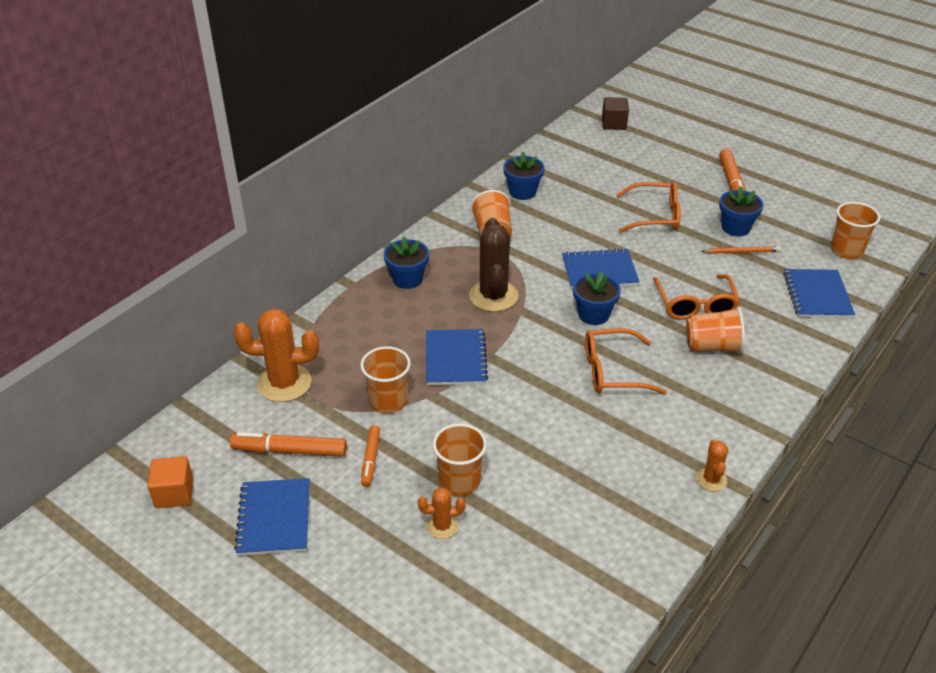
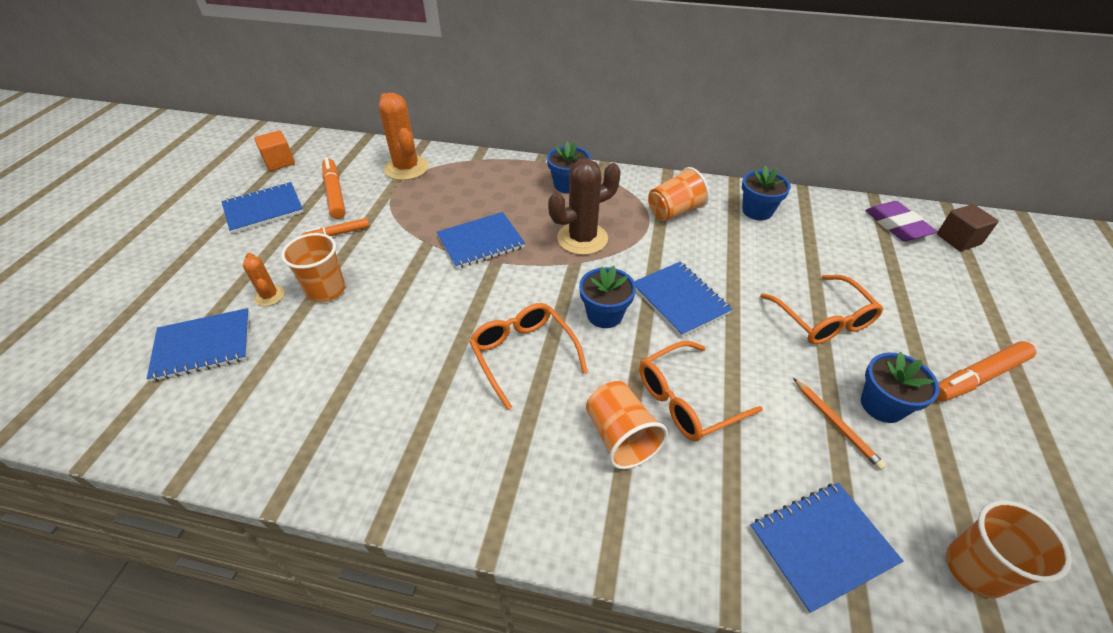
camera: 65 degrees right, 5 degrees up
(388, 401) = (409, 222): orange cup -> none
(489, 585) = (203, 346): none -> blue notebook
(583, 139) = (897, 225): none -> purple eraser
(711, 479) = (382, 493): orange cactus -> none

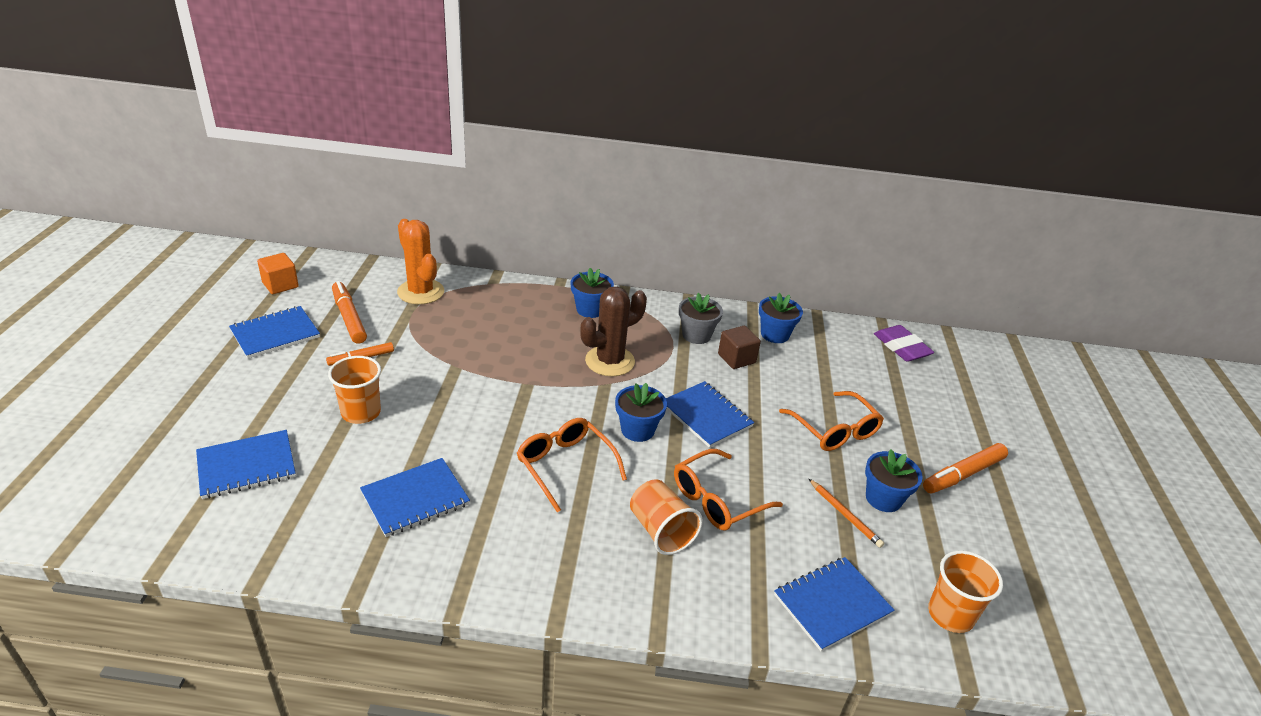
camera: 10 degrees left, 10 degrees down
(269, 296) = (303, 418): orange cactus -> none
(481, 242) = (510, 365): blue notebook -> blue notebook (415, 498)
(674, 211) = (696, 335): orange cup -> grey flower pot
(958, 239) = (954, 359): brown cube -> brown cube (736, 358)

